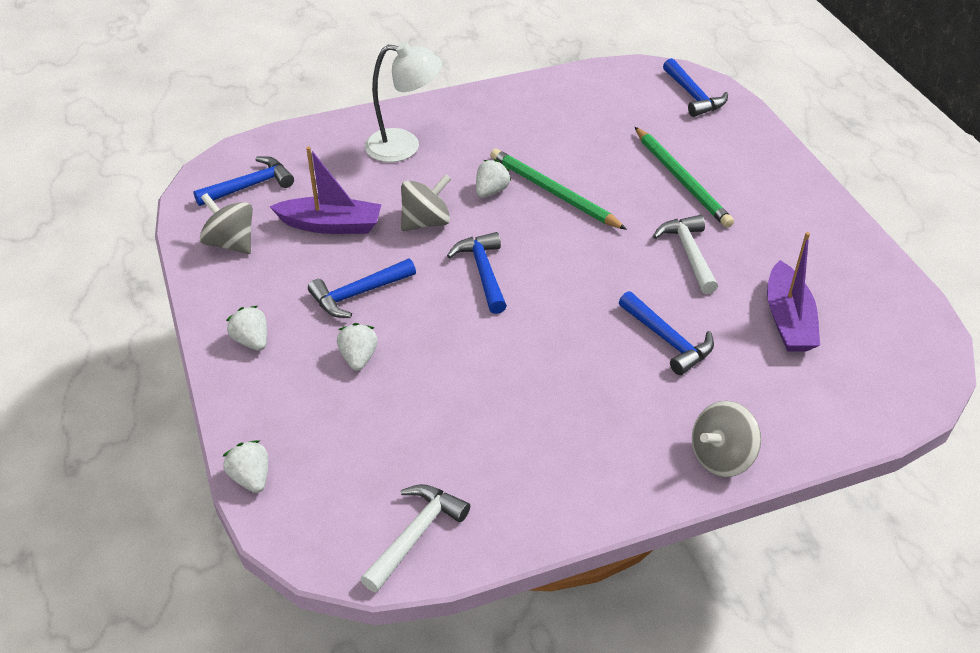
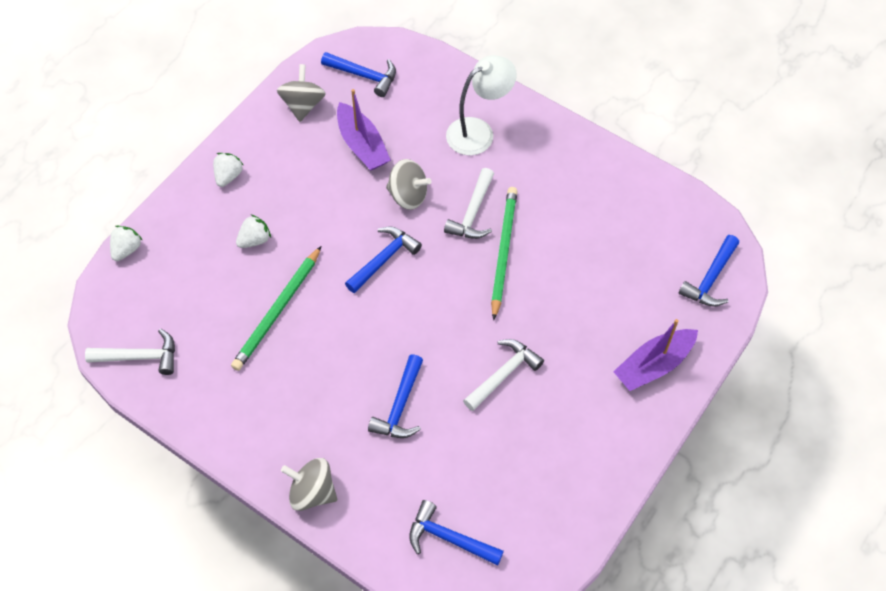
camera: 55 degrees right, 15 degrees up
(358, 294) = (309, 203): blue hammer -> blue hammer (448, 538)
(404, 146) = (478, 132): white lamp -> white lamp turned 90 degrees counterclockwise
(491, 191) = (472, 213): white strawberry -> white hammer
(681, 180) = (589, 326): green pencil -> green pencil (278, 311)
(788, 320) = (479, 474): purple boat -> purple boat (653, 365)

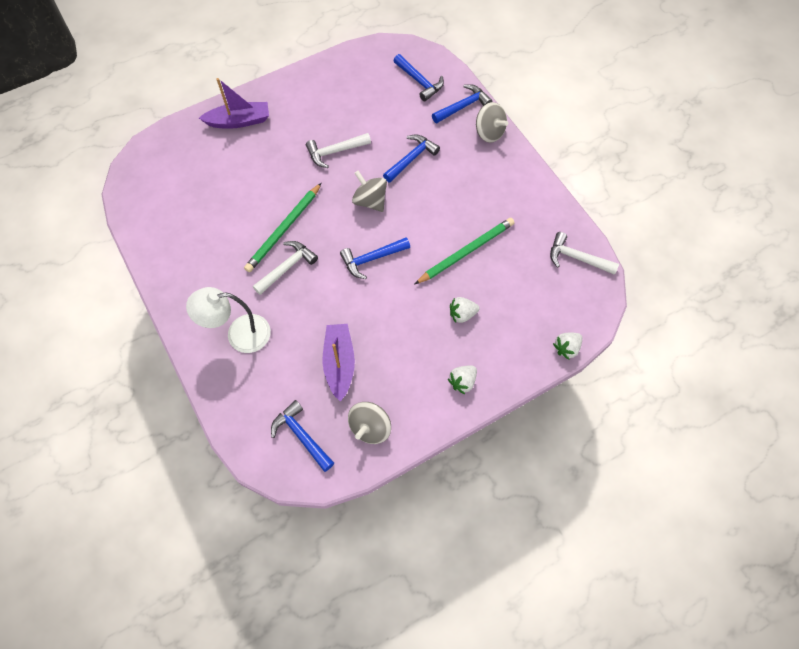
camera: 155 degrees left, 5 degrees up
(408, 195) = (327, 302): grey spinning top -> grey spinning top (370, 201)
(710, 279) = (161, 156): blue hammer -> blue hammer (463, 106)

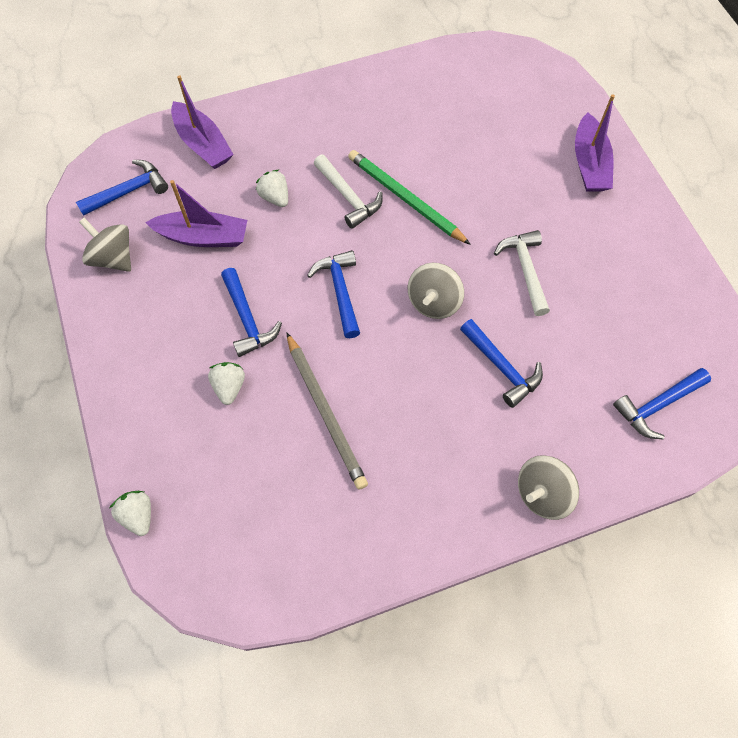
camera: 100 degrees right, 0 degrees up
(239, 334) = (269, 144): white lamp -> none
(244, 387) = (203, 144): none -> purple boat
(370, 201) = (434, 302): grey spinning top -> grey spinning top turned 150 degrees clockwise
(462, 381) = (135, 368): white strawberry -> white strawberry (275, 197)
(463, 106) = (601, 464): blue hammer -> blue hammer (247, 319)
(466, 252) = (325, 412): green pencil -> grey pencil
(576, 258) = (279, 574): white hammer -> none

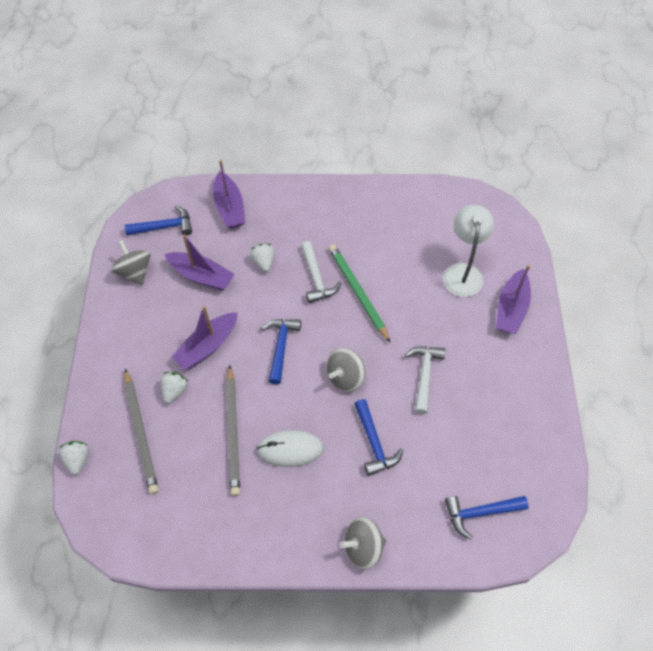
camera: 20 degrees right, 5 degrees down
(208, 453) = (141, 432): none -> grey pencil
(247, 319) = (207, 346): blue hammer -> purple boat
(405, 409) = (290, 449): none -> white mouse
(517, 139) = (463, 272): none -> white lamp

